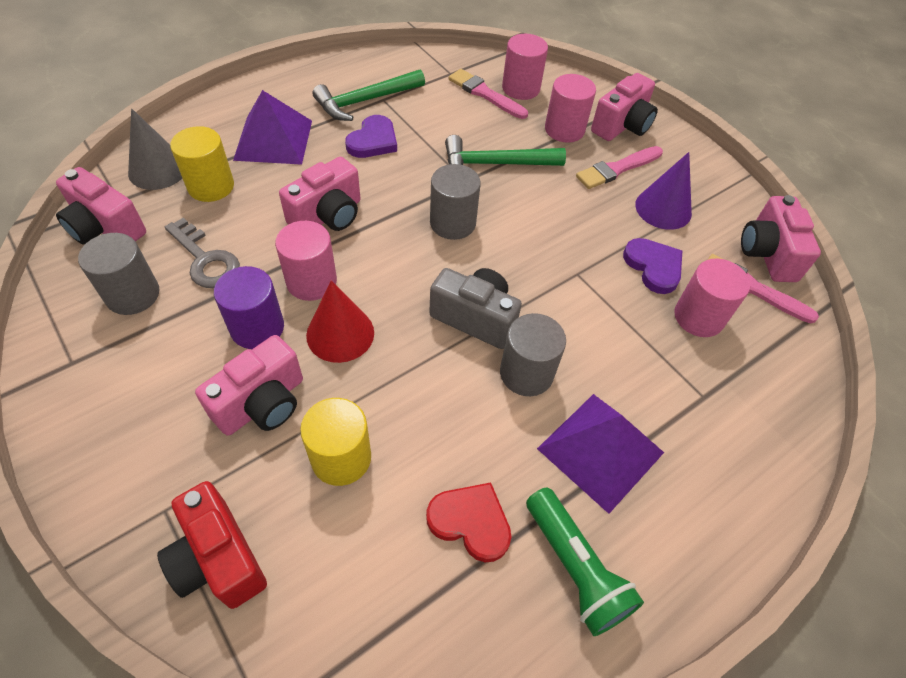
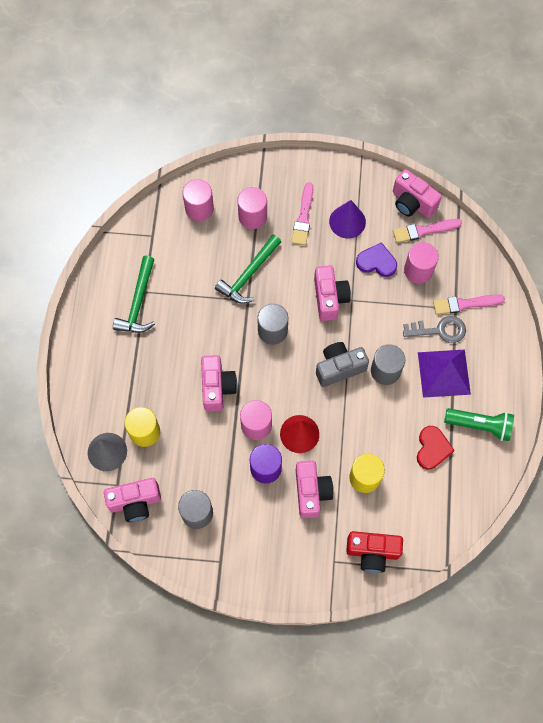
camera: 45 degrees left, 15 degrees up
(205, 259) = (200, 466): grey key -> grey key (439, 330)
(273, 140) = (132, 375): purple pyramid -> none
(373, 141) = (177, 323): purple heart -> none
(470, 522) = (432, 448): red heart -> red heart turned 120 degrees clockwise
(485, 94) = (188, 232): pink brush -> pink brush (465, 304)
(622, 126) = (275, 183): pink camera -> pink camera (329, 298)

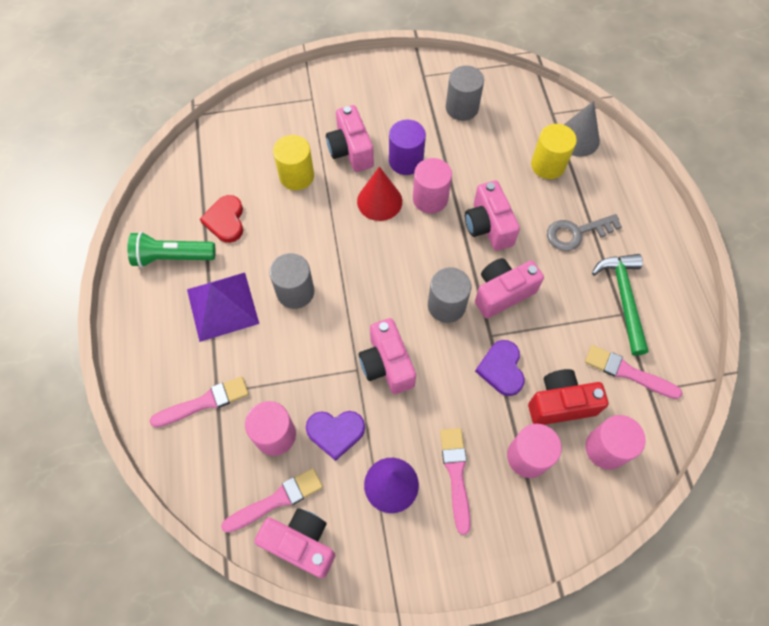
camera: 165 degrees right, 5 degrees down
(135, 502) = (527, 103): pink camera -> pink camera (502, 293)
(161, 251) = (628, 372): none -> pink brush
(249, 275) = (501, 369): green hammer -> purple heart
(339, 368) = (352, 281): grey camera -> none
(372, 552) = (275, 114): red camera -> red camera (560, 404)
(439, 330) = (234, 358): grey key -> grey key (576, 233)

